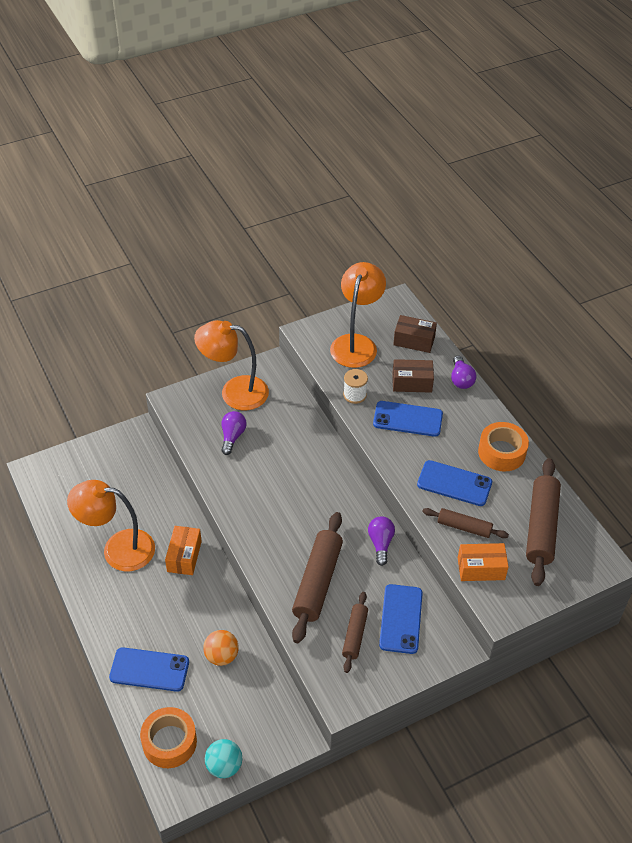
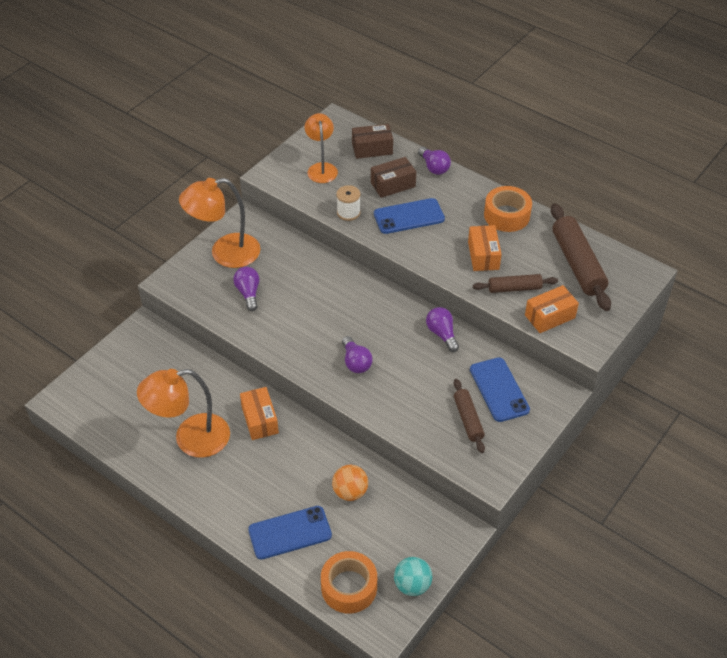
camera: 25 degrees left, 0 degrees up
(287, 538) = (356, 362): none -> purple light bulb
(317, 582) = (407, 388): brown rolling pin -> none
(356, 343) = (321, 168): orange lamp -> orange lamp, size x0.65
(454, 483) = (483, 255): blue phone -> orange box

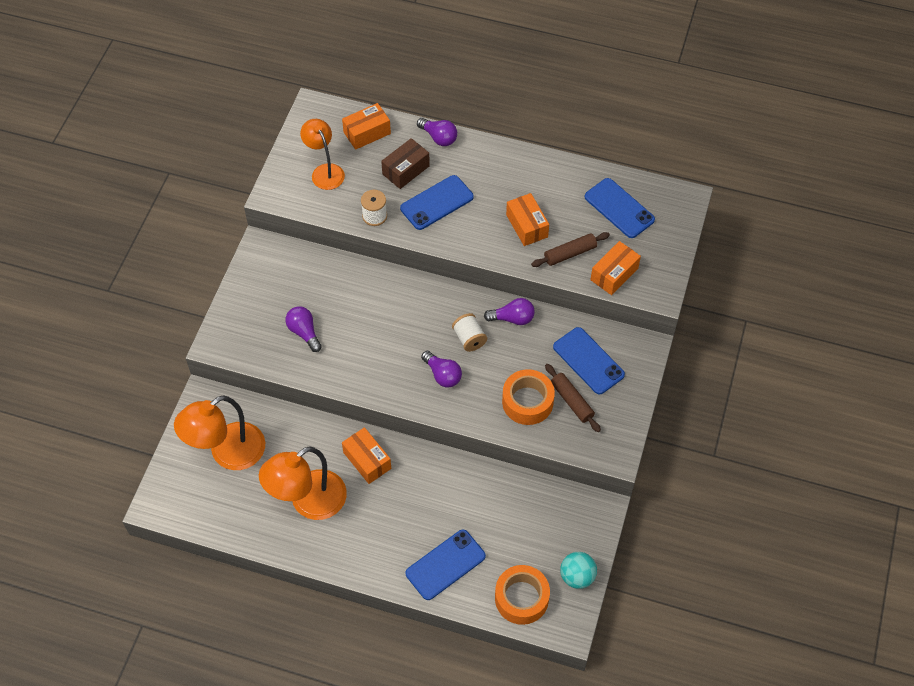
camera: 20 degrees left, 10 degrees up
(225, 253) = (259, 294): orange lamp -> orange lamp (228, 453)
(350, 492) = (484, 505): orange ball -> none
(372, 149) = (367, 133): brown box -> orange box
(394, 339) = (469, 338): none -> white spool
(442, 334) = (512, 318): purple light bulb -> purple light bulb turned 135 degrees clockwise
(506, 215) = (532, 173): orange tape -> orange tape (527, 402)
(577, 264) = (619, 208): brown rolling pin -> blue phone

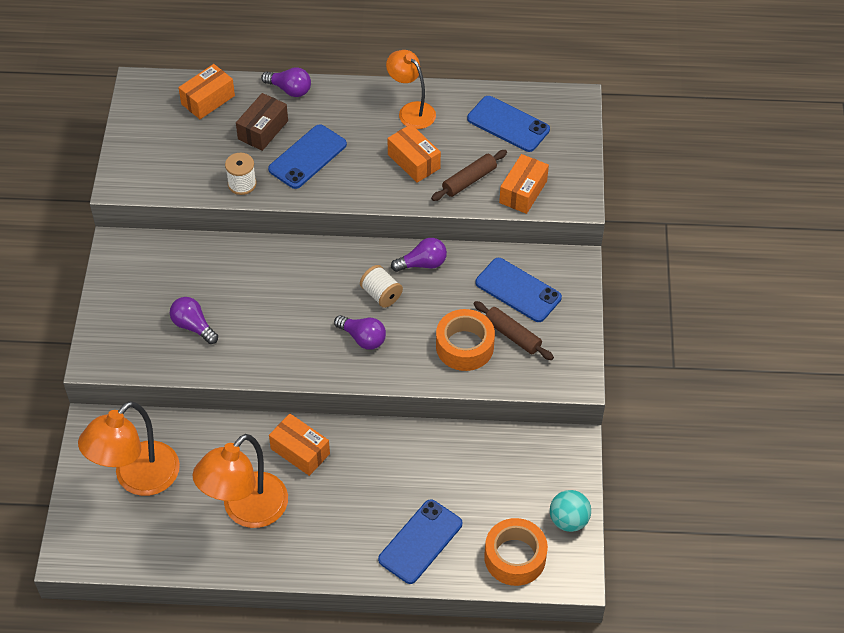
camera: 15 degrees left, 5 degrees down
(325, 171) = (172, 148): orange lamp -> orange lamp (411, 111)

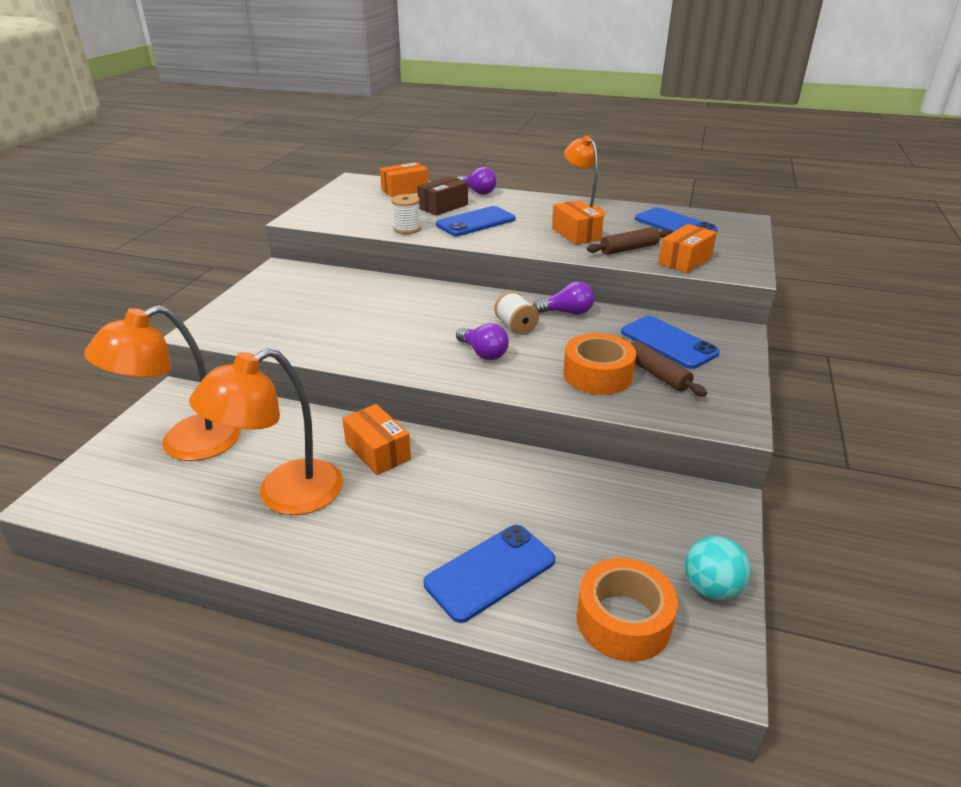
camera: 15 degrees right, 20 degrees down
(193, 326) = (313, 322): purple light bulb -> none

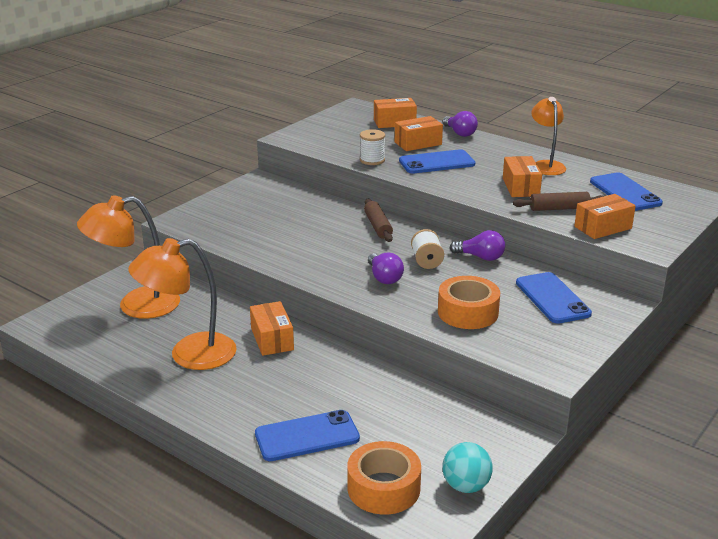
camera: 20 degrees right, 5 degrees down
(443, 206) = (418, 143): brown box -> orange box
(657, 374) = (520, 321): brown rolling pin -> brown rolling pin (378, 226)

